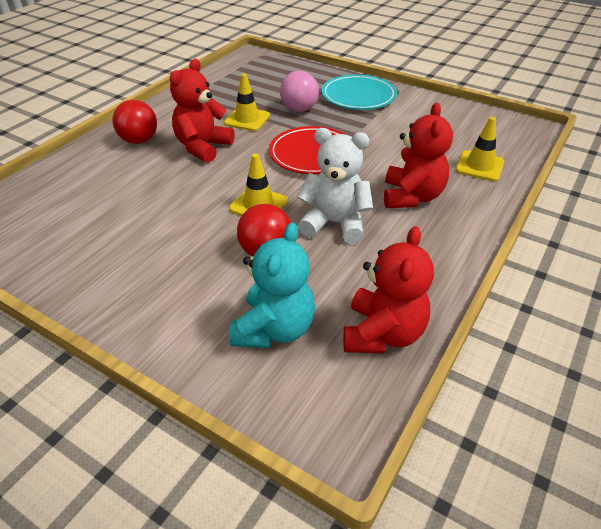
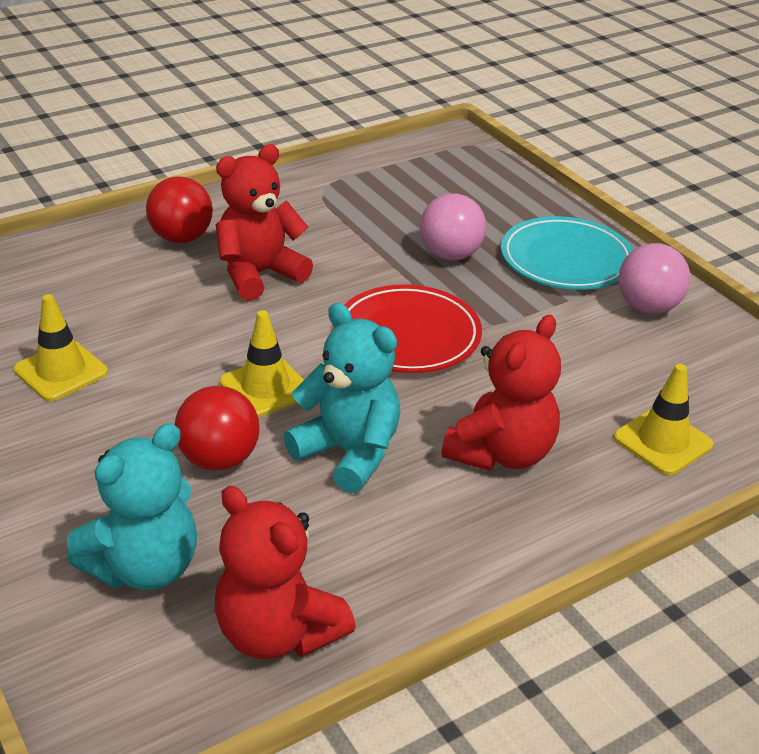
camera: 25 degrees right, 5 degrees down
(247, 119) = (357, 249): yellow traffic cone -> yellow traffic cone (61, 371)
(335, 223) = (349, 453): white teddy bear -> turquoise teddy bear
(382, 333) = (278, 632): red teddy bear -> red teddy bear turned 90 degrees clockwise
(416, 107) = (648, 307): none -> pink ball

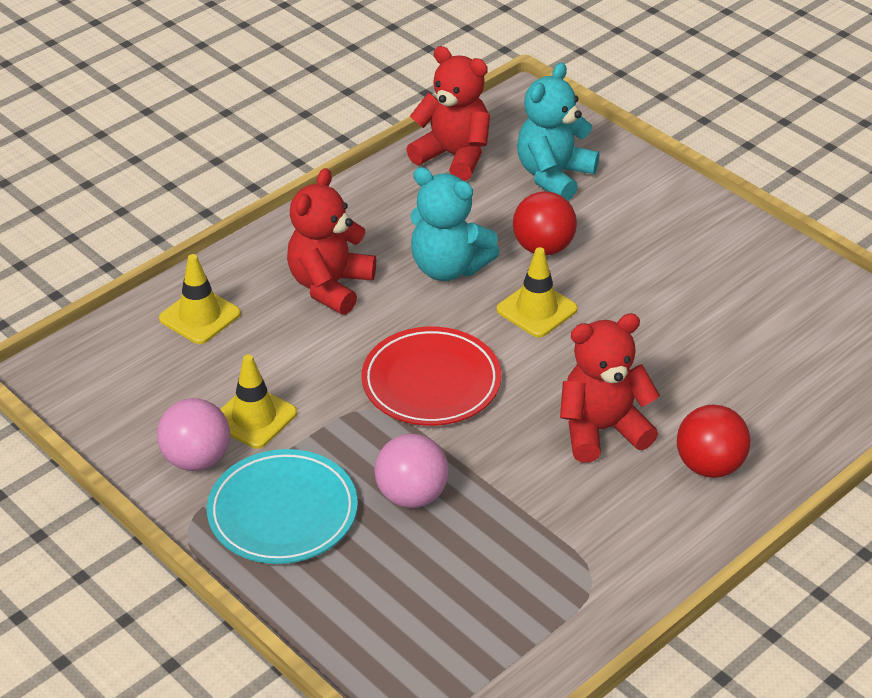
camera: 170 degrees right, 5 degrees up
(61, 371) = (712, 296): yellow traffic cone -> yellow traffic cone (254, 417)
(259, 274) = (602, 430): red teddy bear -> red teddy bear turned 150 degrees counterclockwise

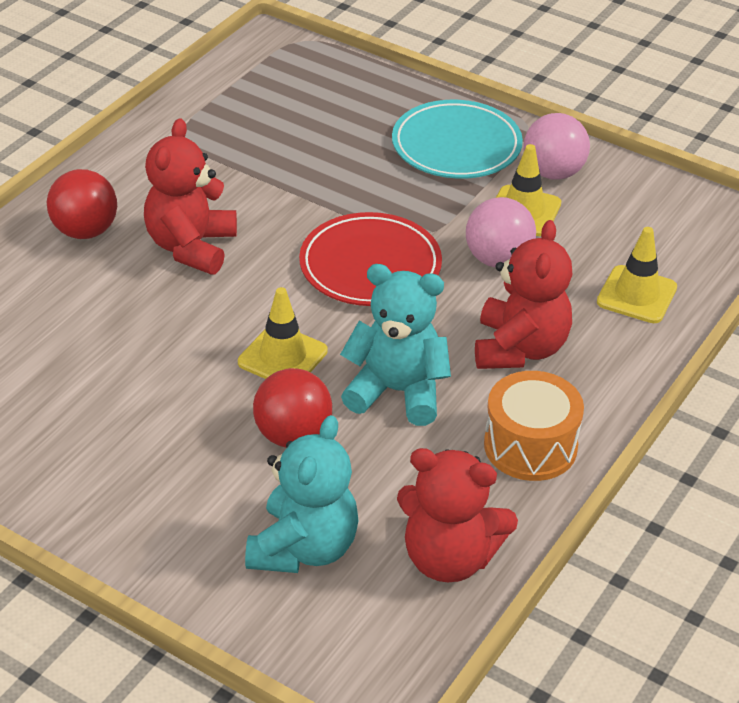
camera: 165 degrees right, 0 degrees up
(361, 214) = (530, 446): none -> orange drum
(412, 495) = (352, 172): pink ball -> pink ball (498, 259)
(602, 430) = (191, 247): red teddy bear -> red teddy bear turned 135 degrees clockwise

